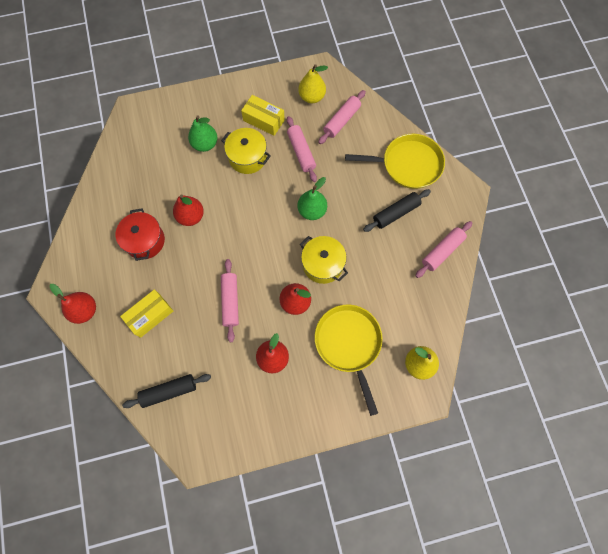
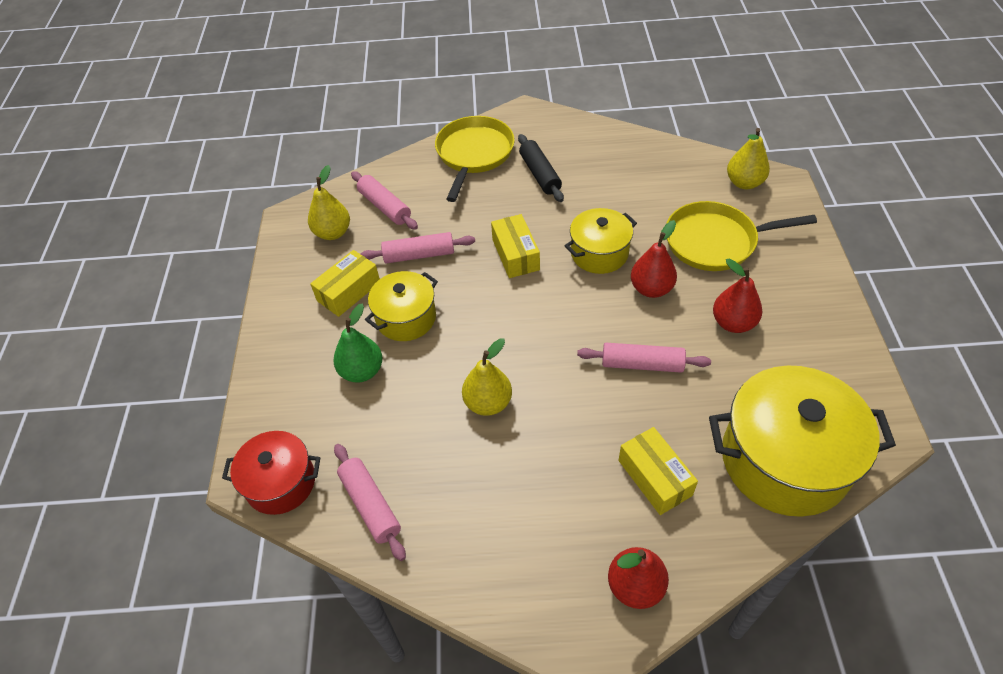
camera: 75 degrees left, 20 degrees down
(145, 241) = (517, 475): red pot -> red pot (281, 483)
(169, 391) = (784, 460): black rolling pin -> yellow pot
(191, 216) = (488, 403): red pear -> yellow pear
(312, 211) = (515, 254): green pear -> yellow box
(442, 251) = (600, 143): pink rolling pin -> pink rolling pin (370, 505)

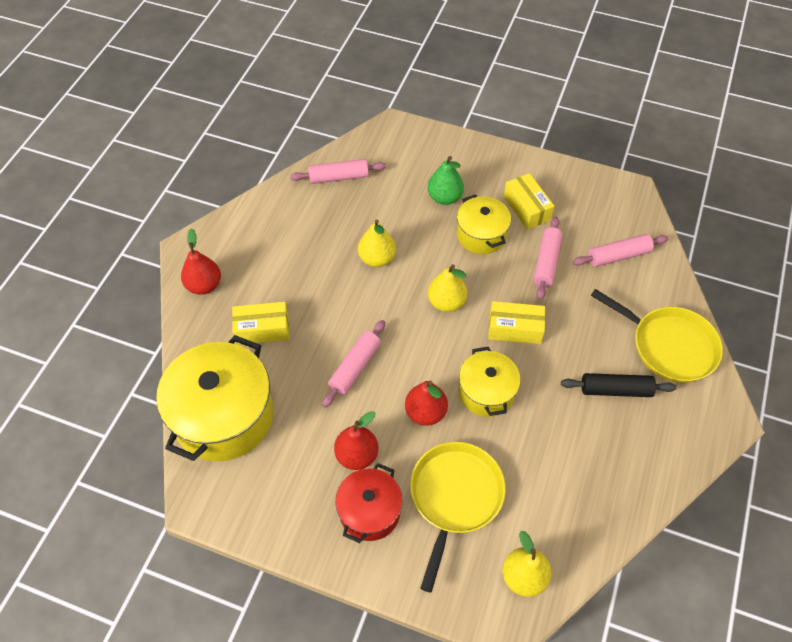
camera: 110 degrees right, 5 degrees up
(281, 483) = (380, 140): red pot -> red pot (369, 511)
(333, 233) = (600, 213): yellow pear -> yellow pear (446, 302)

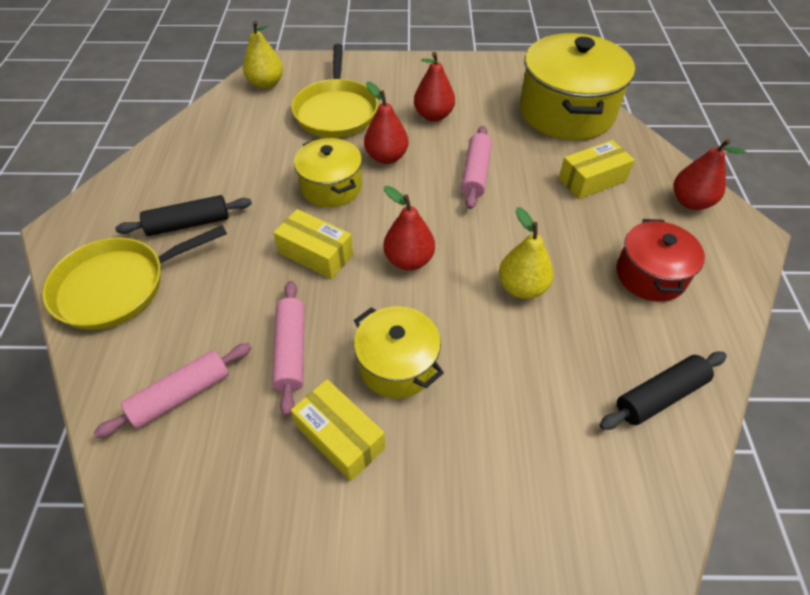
camera: 160 degrees right, 5 degrees down
(338, 177) = (659, 396): pink rolling pin -> black rolling pin
(369, 511) = (403, 89): red pot -> red pot (650, 275)
(444, 197) = (478, 413): green pear -> none
(446, 302) = (409, 260): yellow pear -> red pear
(515, 329) = (316, 253): yellow box -> yellow box turned 45 degrees clockwise
(669, 346) = (117, 286): yellow pan -> yellow pan turned 45 degrees counterclockwise

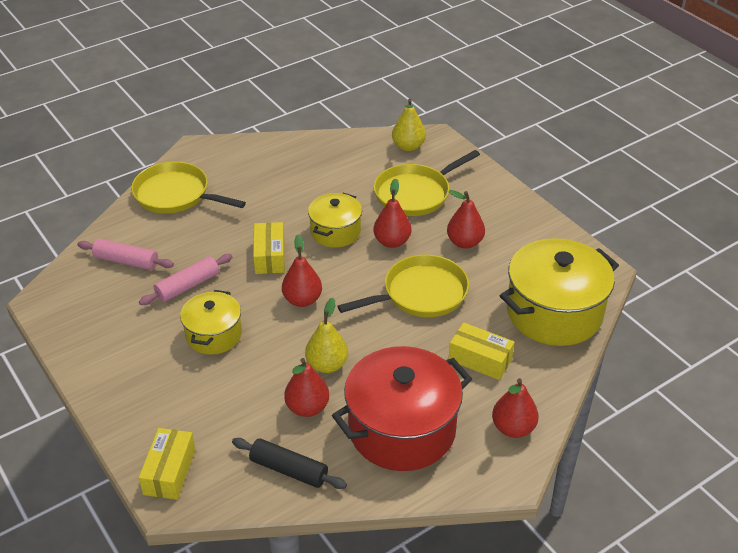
camera: 55 degrees right, 10 degrees down
(188, 224) = (245, 192): black rolling pin -> none
(340, 437) = (146, 335): yellow box -> yellow box (169, 472)
(475, 173) = (421, 293): pink rolling pin -> yellow pan
(575, 334) = (307, 408): none -> red pear
(650, 275) = (402, 429): red pot -> red pot, size x1.75

